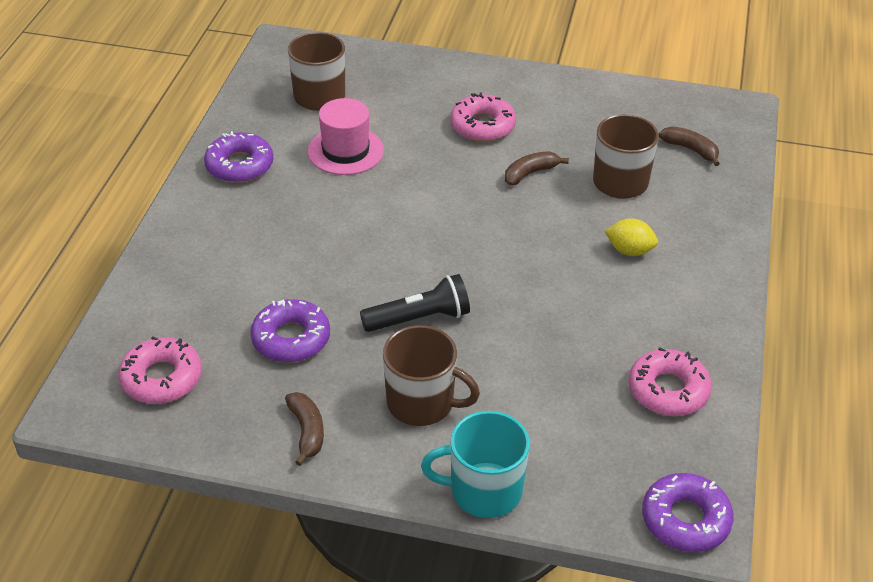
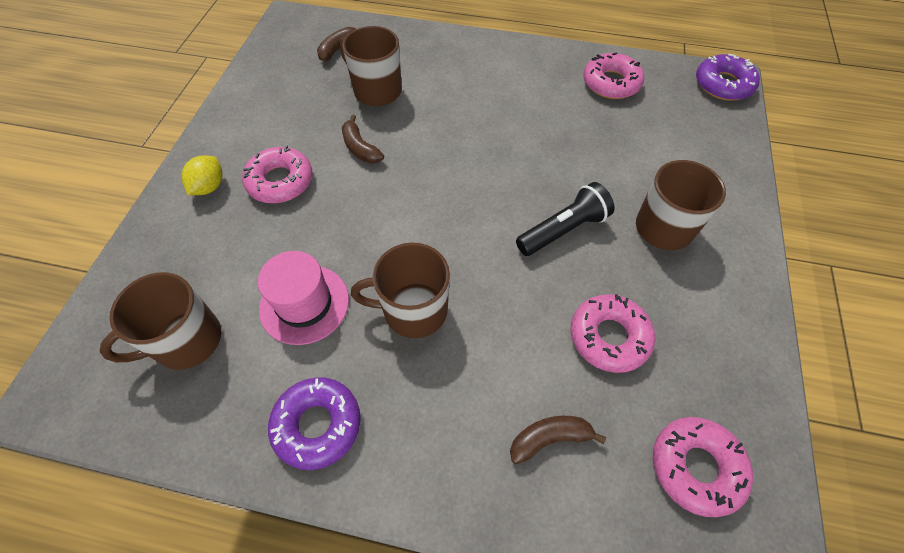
camera: 90 degrees left, 15 degrees up
(291, 338) = (609, 337): purple donut -> pink donut
(307, 431) = (723, 313): brown banana -> brown banana (549, 438)
(333, 213) = (413, 310): none -> brown mug
(419, 318) = (563, 230): black flashlight -> black flashlight turned 75 degrees clockwise
(484, 491) = (740, 186): turquoise mug -> none
(629, 251) = (464, 92): yellow lemon -> yellow lemon (209, 187)

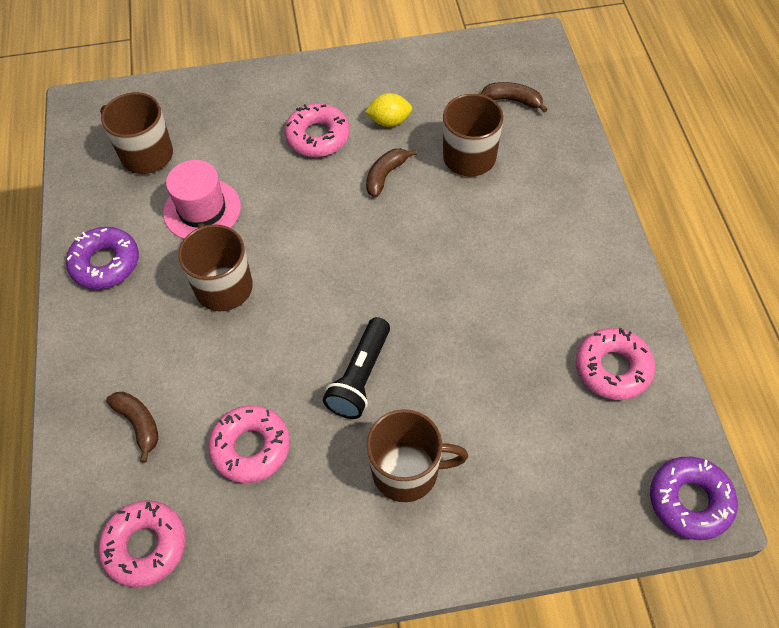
camera: 70 degrees right, 0 degrees up
(209, 187) = (290, 94): yellow lemon -> yellow lemon (389, 121)
(563, 230) = (360, 377): black flashlight -> black flashlight turned 75 degrees clockwise

